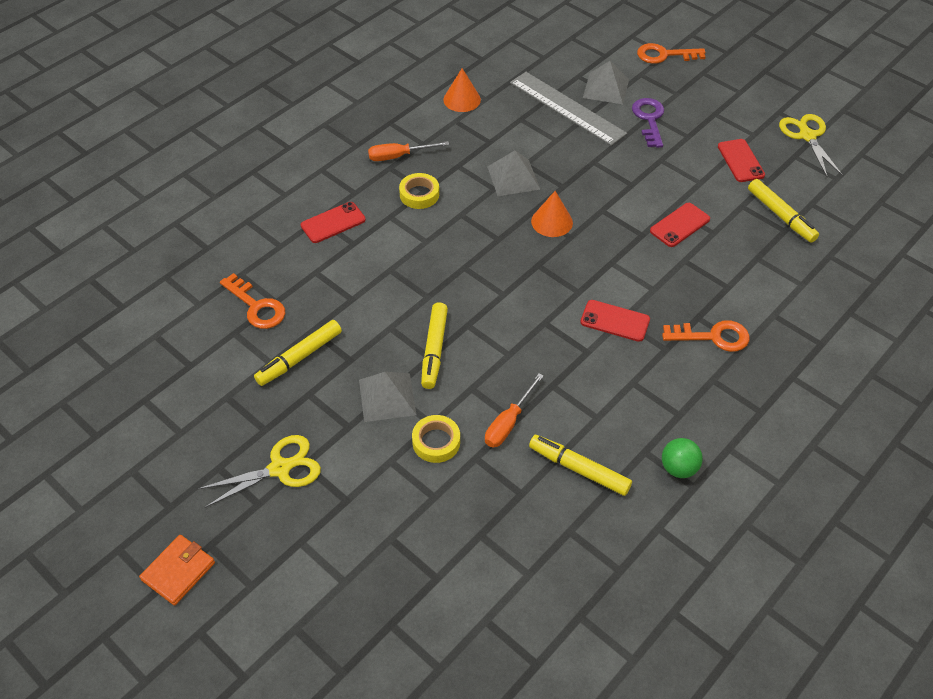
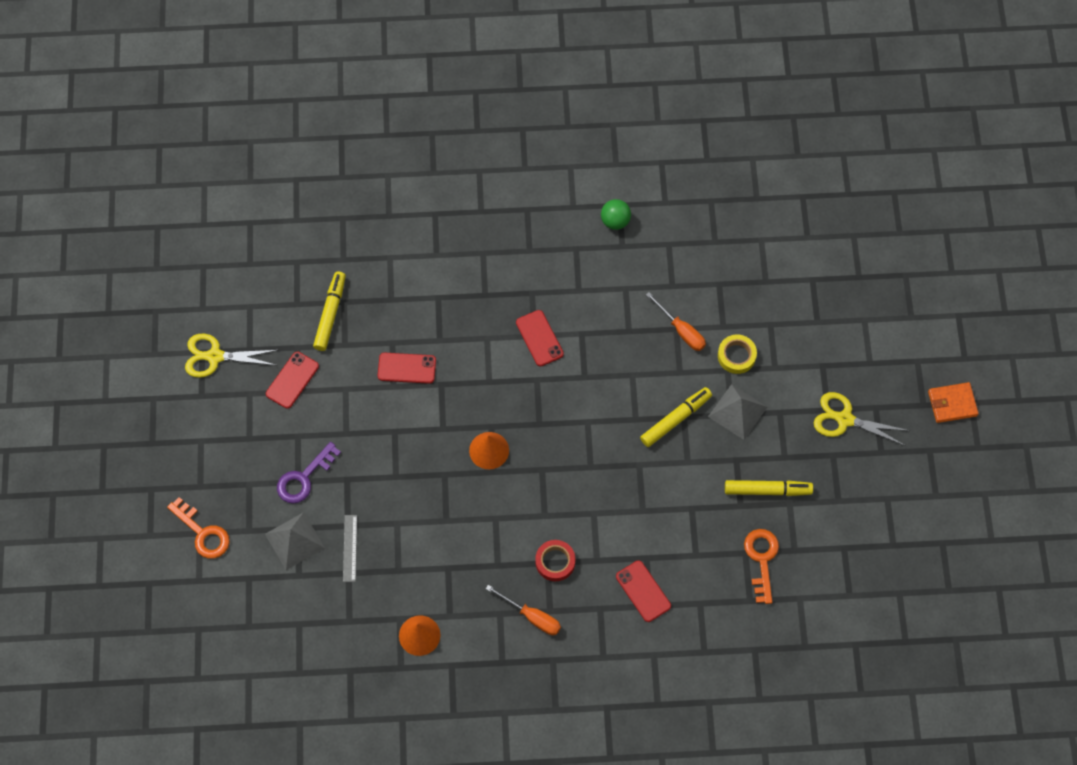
camera: 135 degrees left, 15 degrees up
(333, 223) = (643, 591): red phone -> red phone turned 45 degrees clockwise
(419, 194) = (555, 562): yellow tape -> red tape
(508, 422) = (681, 330): orange screwdriver -> orange screwdriver turned 60 degrees clockwise
(513, 177) = (470, 515): grey pyramid -> none
(567, 108) = (350, 548): grey ruler -> grey ruler, size x0.48
(579, 469) = (671, 269): yellow marker -> none
(713, 337) = (493, 274): orange key -> none
(807, 136) = (215, 356): yellow scissors -> yellow scissors turned 60 degrees clockwise

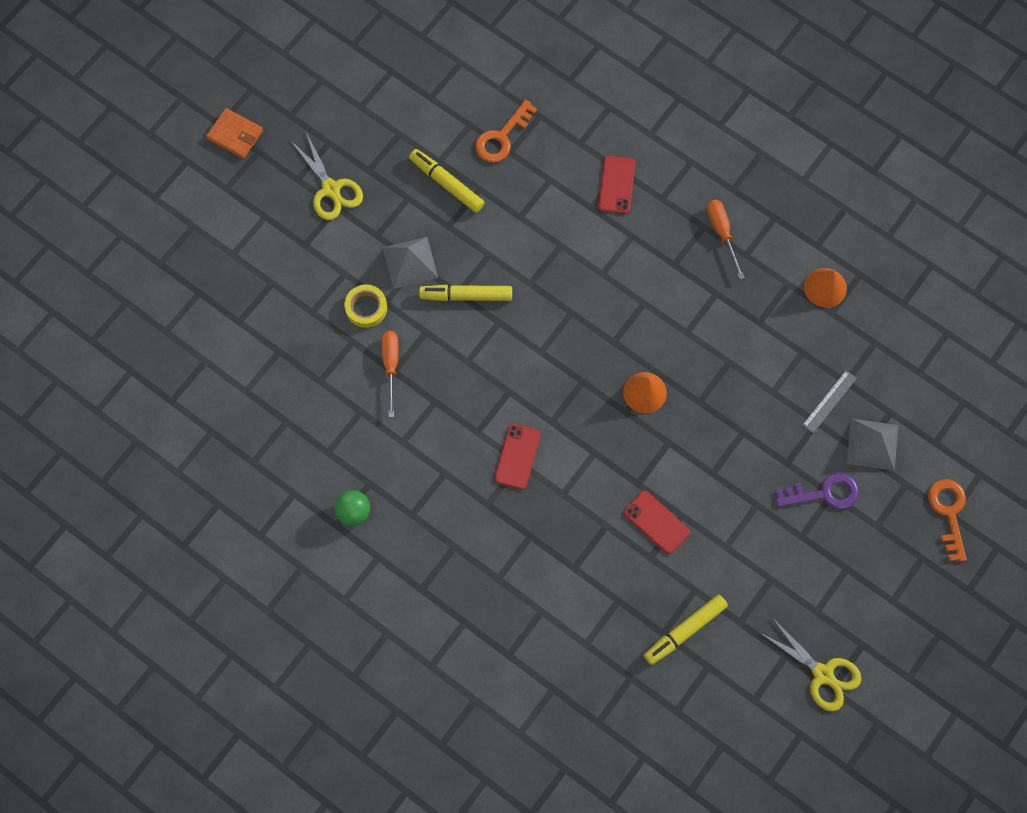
camera: 140 degrees left, 5 degrees up
(292, 380) = (768, 593): red phone -> none
(555, 562) = (667, 260): red tape -> none

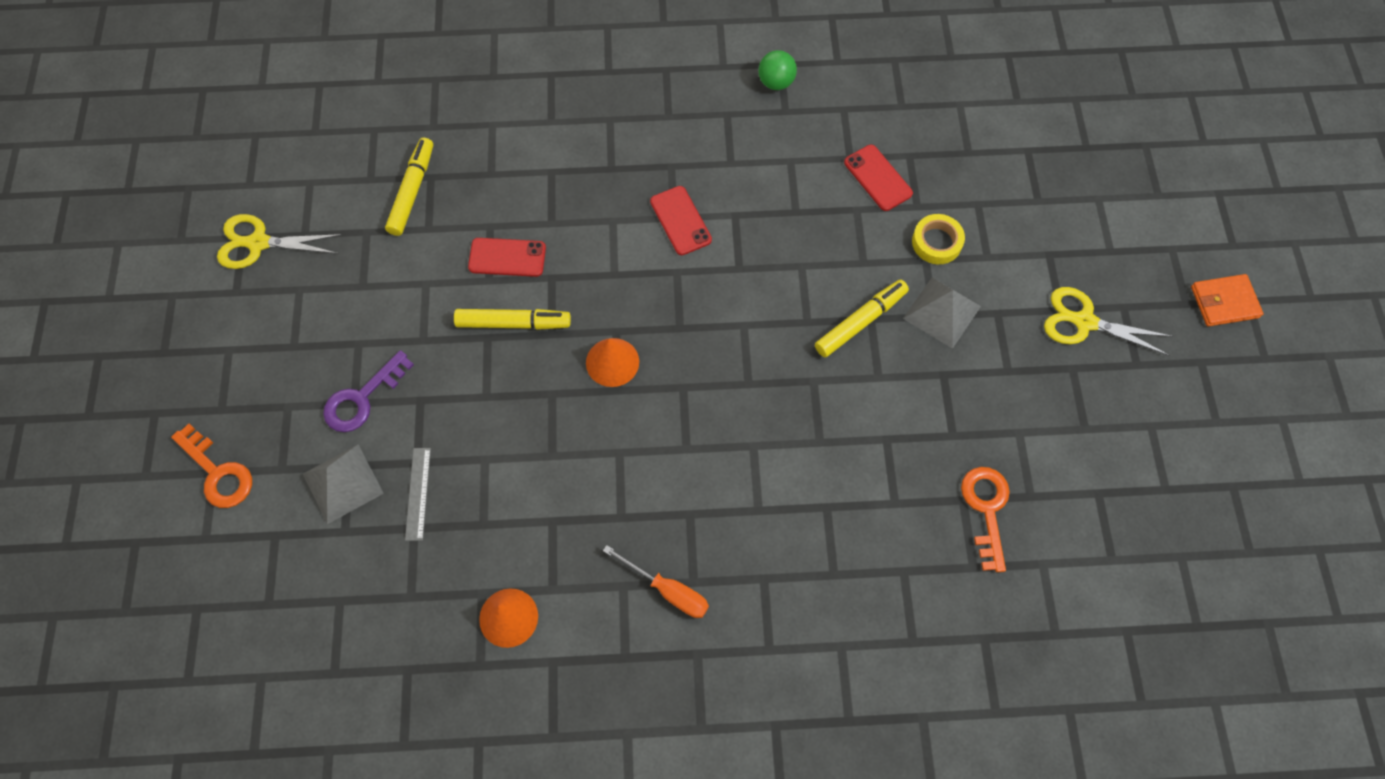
camera: 140 degrees right, 5 degrees down
(391, 366) = (863, 211): orange screwdriver -> none
(447, 183) = (988, 415): yellow marker -> yellow marker (513, 323)
(616, 185) = (823, 554): red phone -> red phone (878, 178)

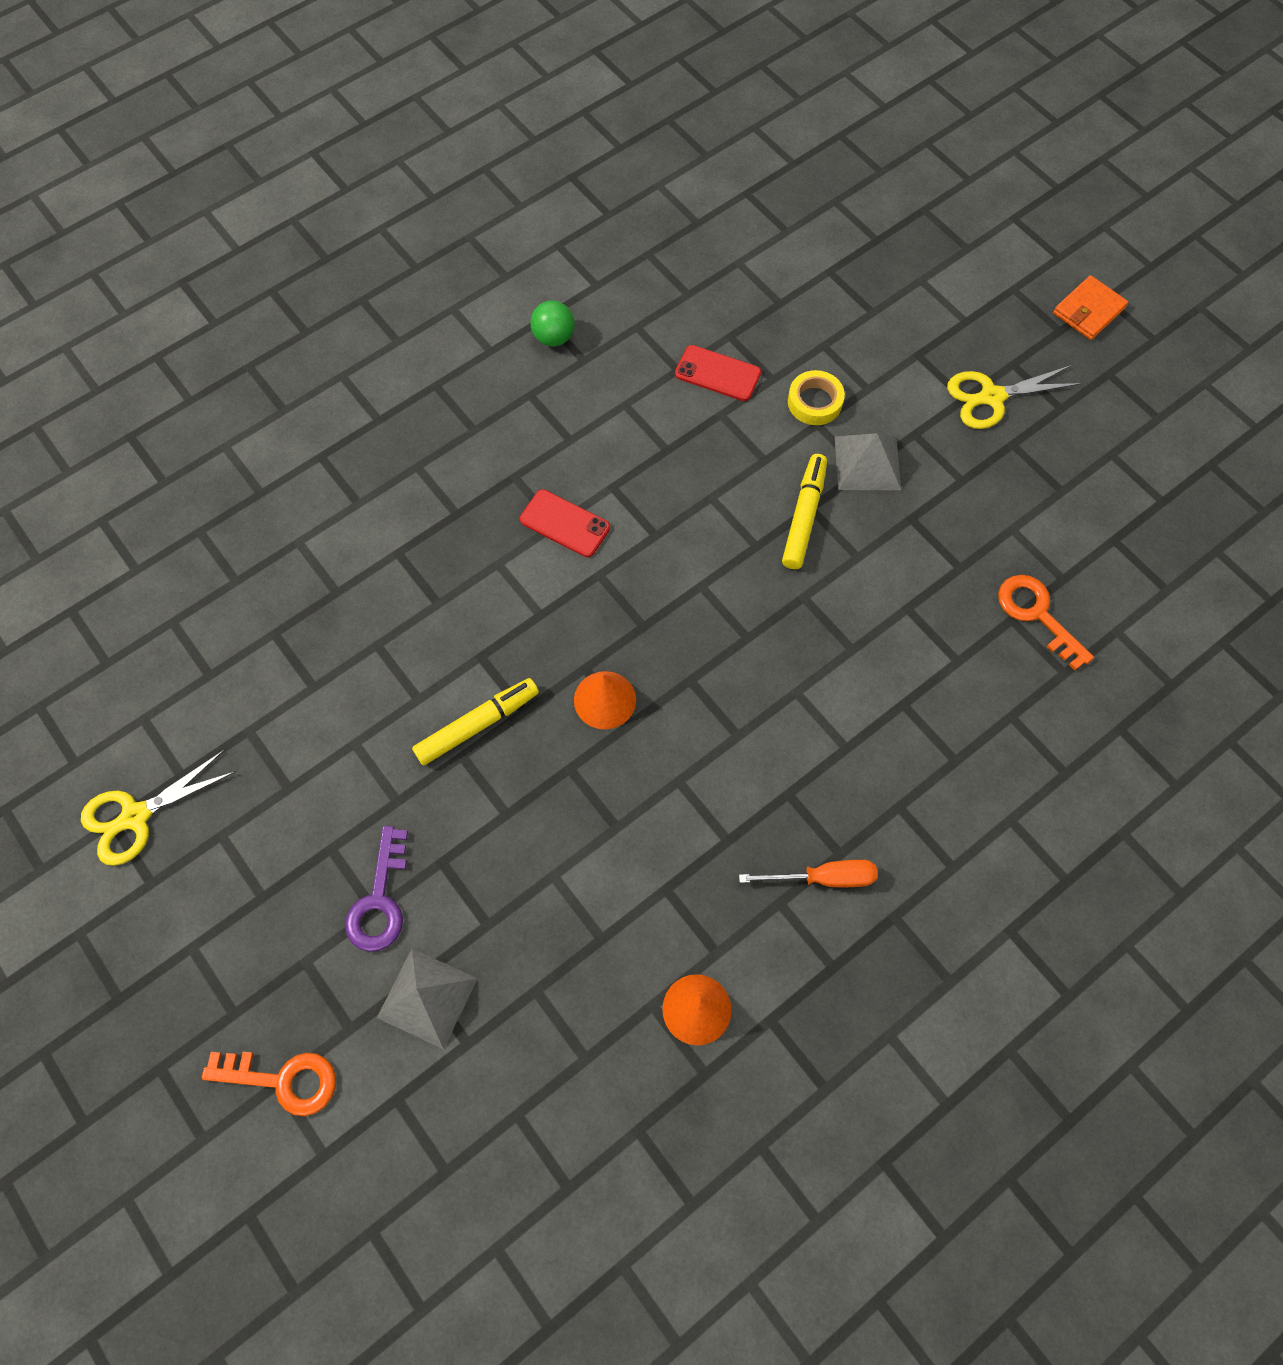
camera: 35 degrees left, 0 degrees up
(412, 191) = (266, 659): yellow marker -> none
(418, 493) = (513, 954): grey ruler -> none
(507, 257) = (420, 665): red phone -> none

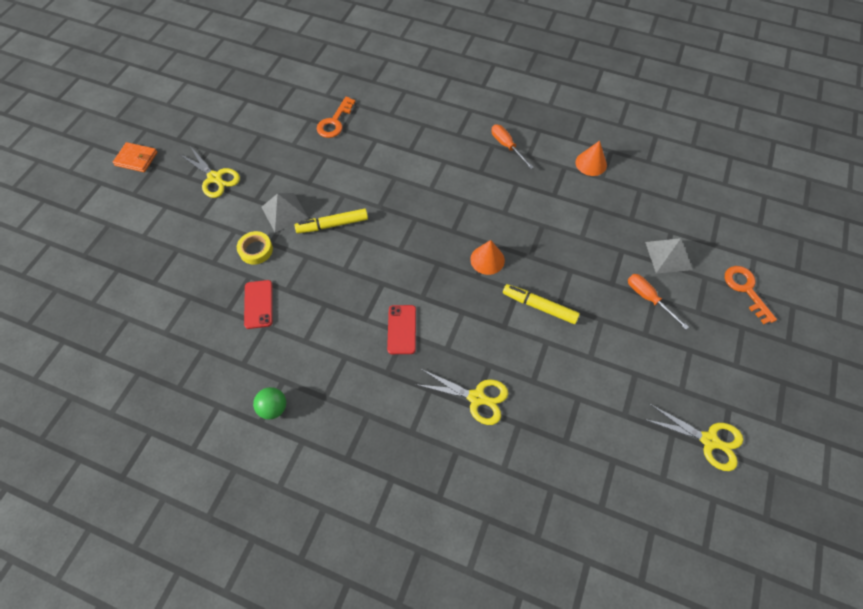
camera: 120 degrees left, 5 degrees down
(379, 900) = (648, 298): purple key -> orange screwdriver
(405, 562) = (476, 397): none -> yellow scissors

